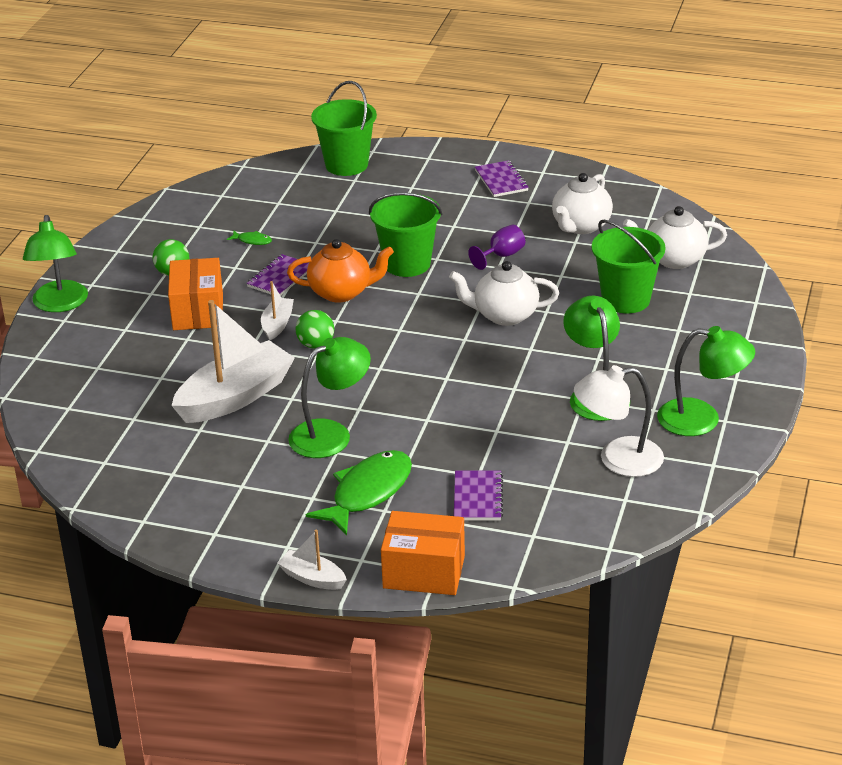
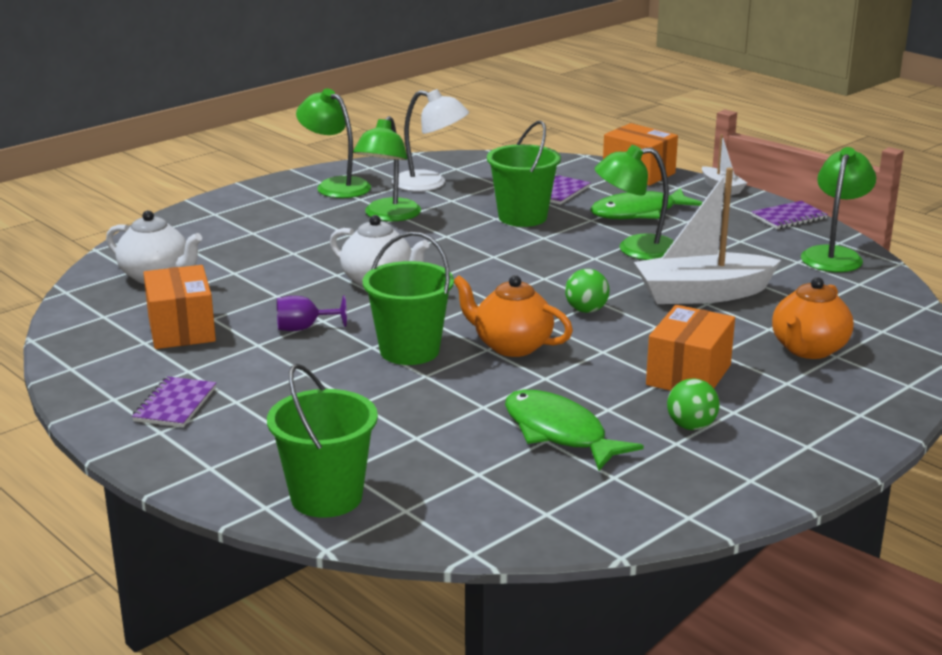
camera: 150 degrees left, 10 degrees down
(60, 304) = (859, 433): green lamp -> green lamp (834, 255)
(121, 366) = (808, 349): none -> orange teapot
(252, 241) = (559, 433): green fish -> green fish, size x2.40
(277, 324) = (609, 338): white boat -> none
(280, 277) = (564, 380): purple notebook -> purple notebook (789, 217)
(581, 226) = (181, 329): white teapot -> orange box
(625, 299) = (255, 262): green bucket -> green bucket (522, 217)

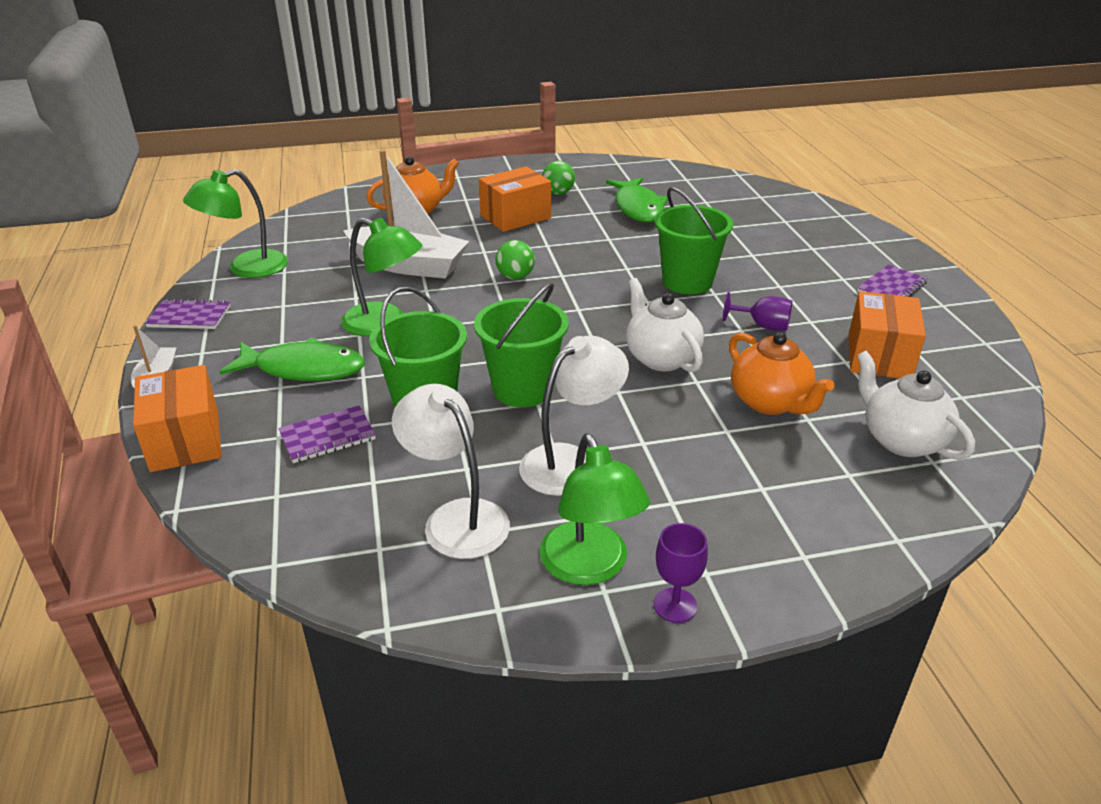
camera: 150 degrees left, 10 degrees up
(279, 185) = (675, 605): none -> purple goblet
(326, 497) = (802, 211): green bucket -> green bucket (522, 389)
(388, 216) = (571, 462): green lamp -> white lamp
(511, 346) = (607, 265): orange teapot -> orange teapot (770, 402)

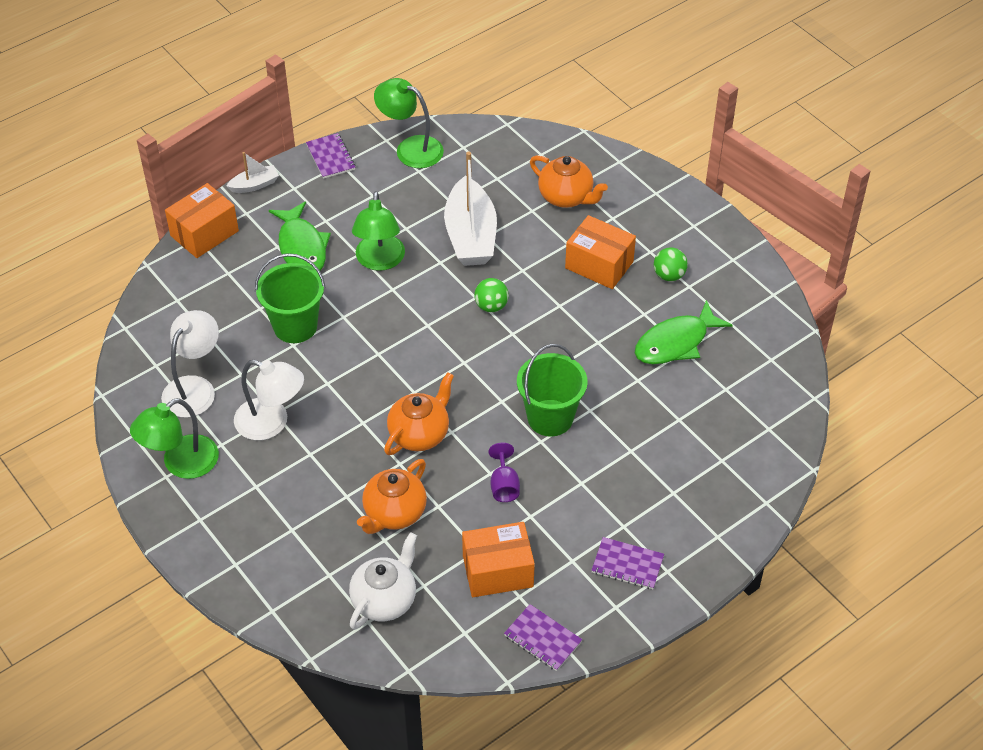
camera: 65 degrees right, 15 degrees up
(327, 436) = (239, 295): purple notebook -> purple notebook (542, 639)
(522, 389) = (338, 369): green bucket -> none
(661, 358) = (419, 434): white teapot -> orange teapot
(675, 605) = (168, 511): purple goblet -> none

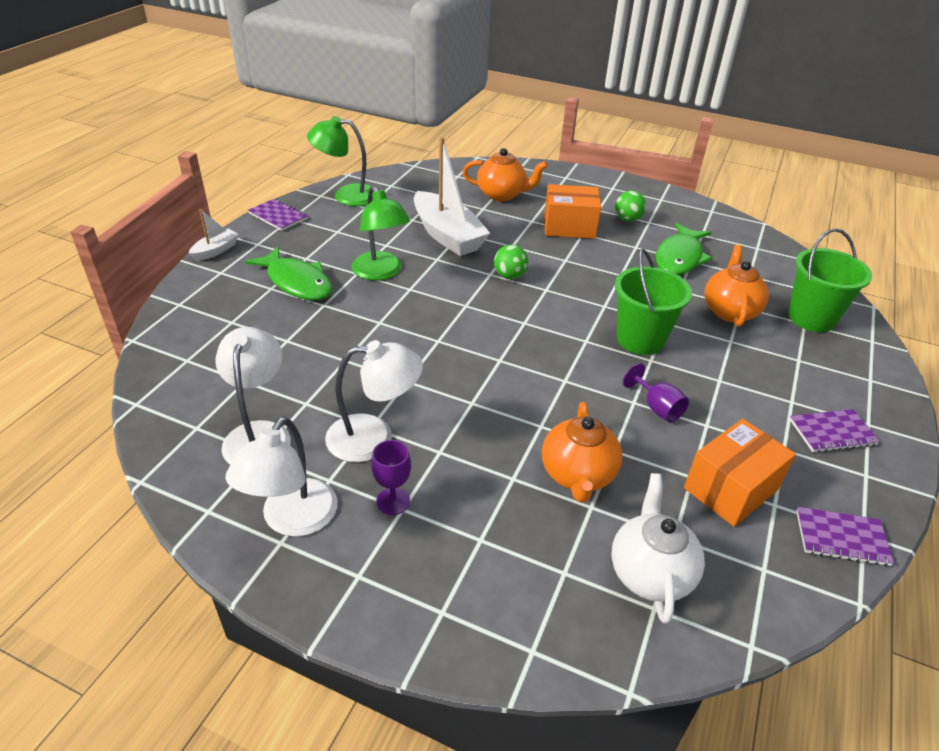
camera: 30 degrees left, 10 degrees down
(181, 464) = (292, 520): green lamp -> white lamp
(204, 233) = (185, 298): orange box -> none
(253, 478) = (393, 501): none -> purple goblet
(295, 326) = (336, 344): green bucket -> green bucket (811, 318)
(419, 434) = (537, 393): orange teapot -> orange teapot (729, 311)

